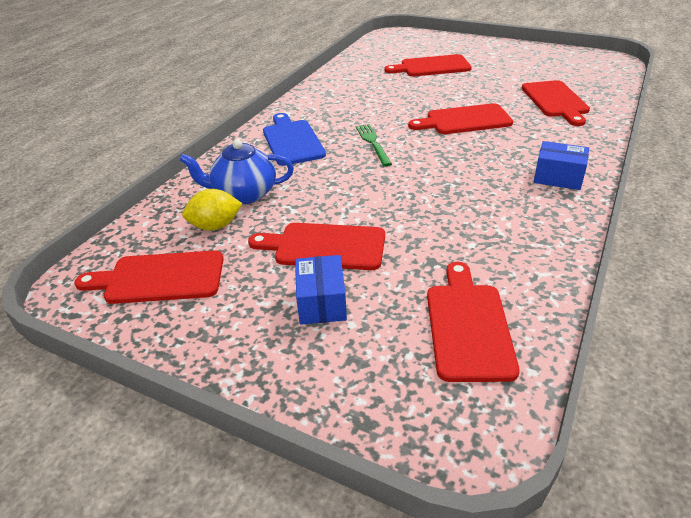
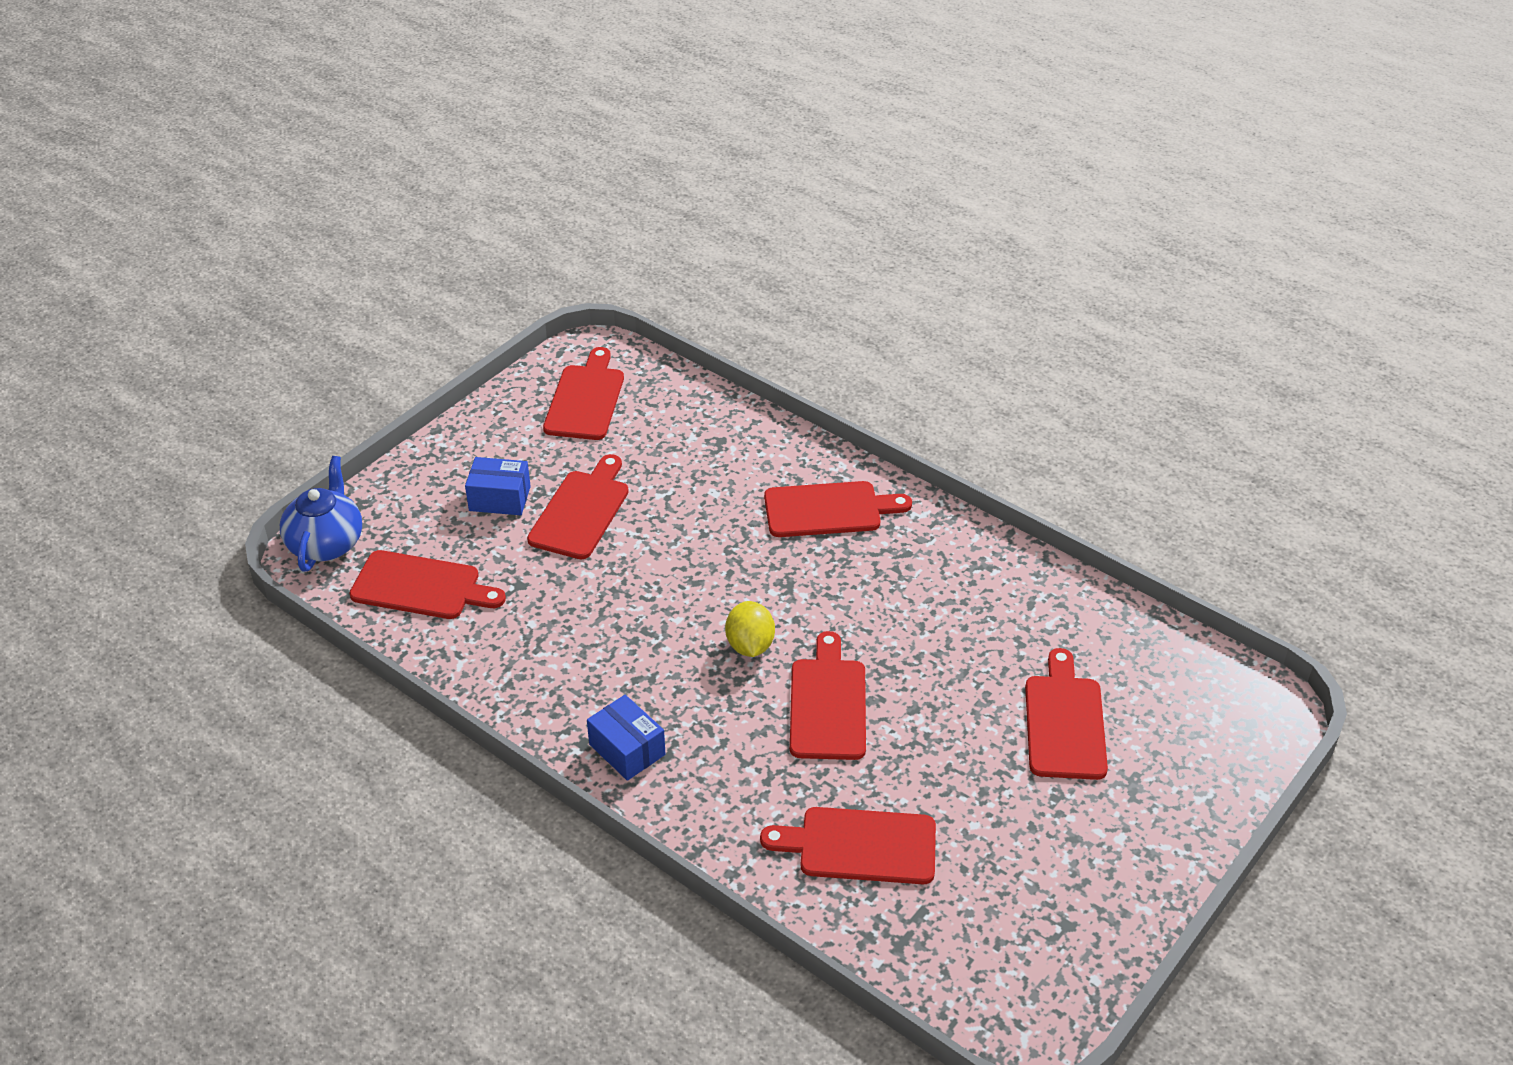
camera: 100 degrees right, 5 degrees up
(215, 226) = (655, 435): yellow lemon -> yellow lemon (750, 645)
(244, 194) = (709, 459): blue teapot -> blue teapot (326, 543)
(292, 141) = (828, 510): blue cutting board -> red cutting board
(372, 143) = (794, 587): green fork -> none
(558, 177) = (627, 749): blue box -> blue box turned 75 degrees counterclockwise

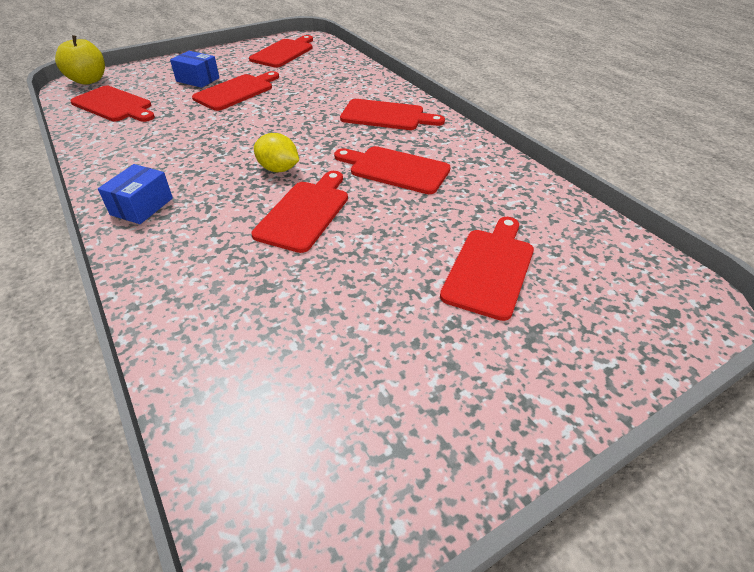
camera: 20 degrees right, 0 degrees up
(326, 543) = (89, 80): blue teapot -> yellow apple
(627, 749) = (142, 206): blue box -> blue box turned 45 degrees clockwise
(750, 645) = (278, 169): yellow lemon -> yellow lemon turned 75 degrees counterclockwise
(860, 845) = (252, 315): red cutting board -> red cutting board (395, 169)

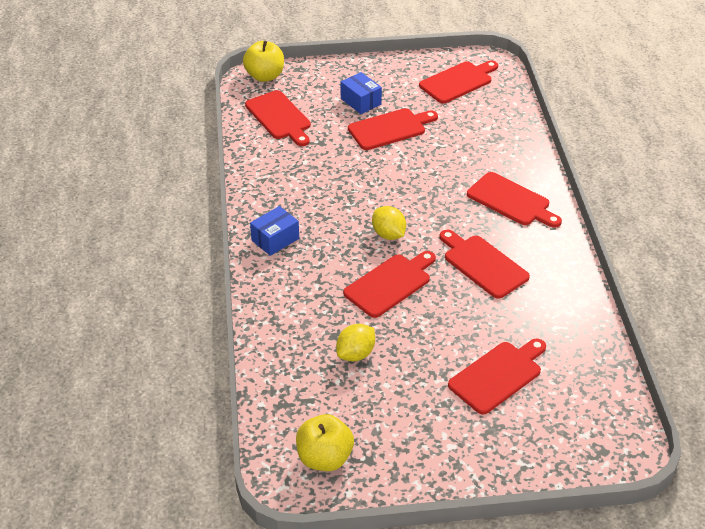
camera: 25 degrees right, 0 degrees up
(301, 301) = (355, 354): none -> yellow lemon
(328, 476) = (324, 458): none -> yellow apple

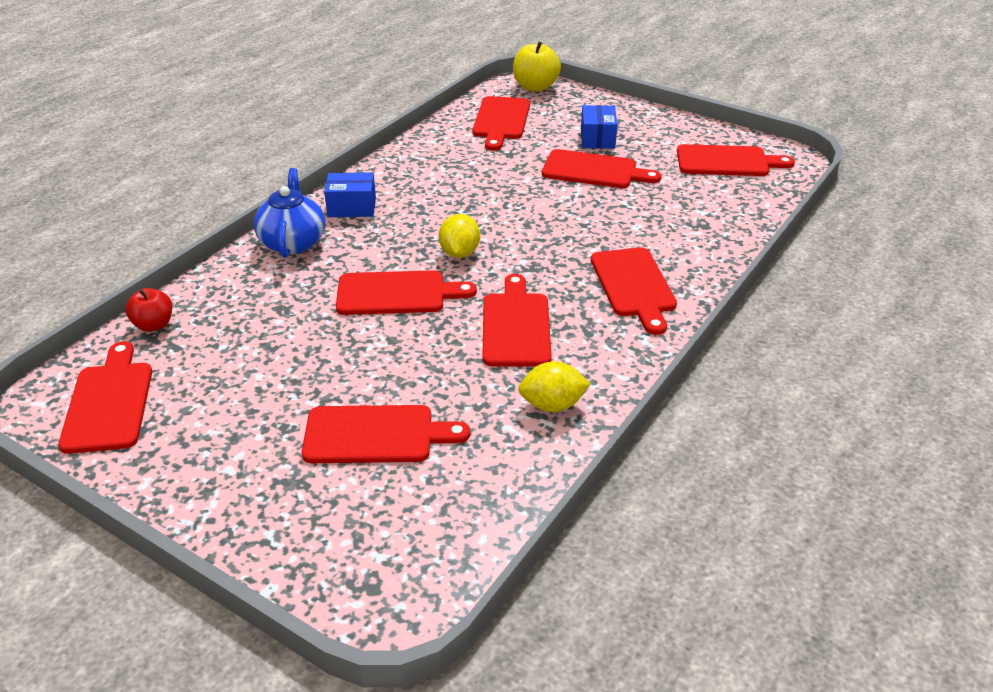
camera: 40 degrees right, 5 degrees down
(273, 396) = (154, 325): none -> red apple
(274, 287) = (293, 242): none -> blue teapot
(324, 458) = (109, 402): yellow apple -> red cutting board
(355, 354) = (274, 333): yellow lemon -> yellow lemon (552, 405)

